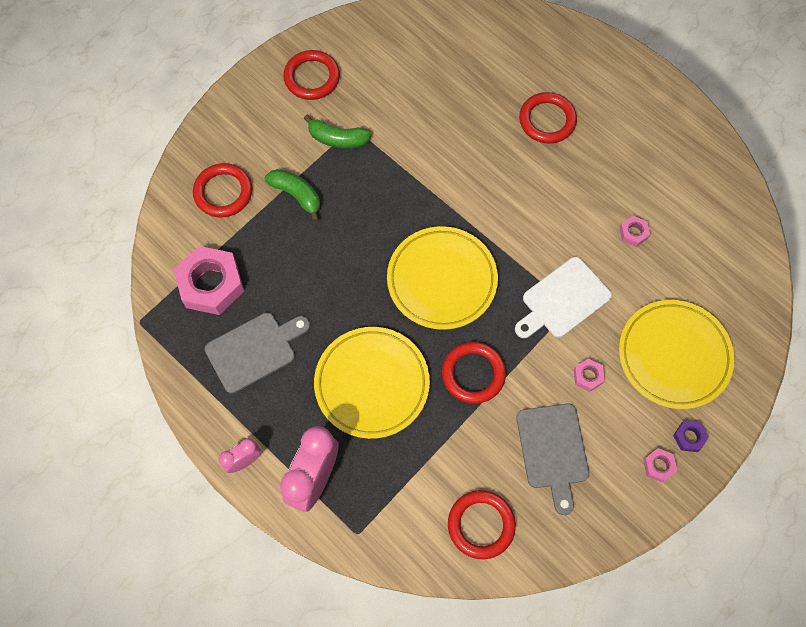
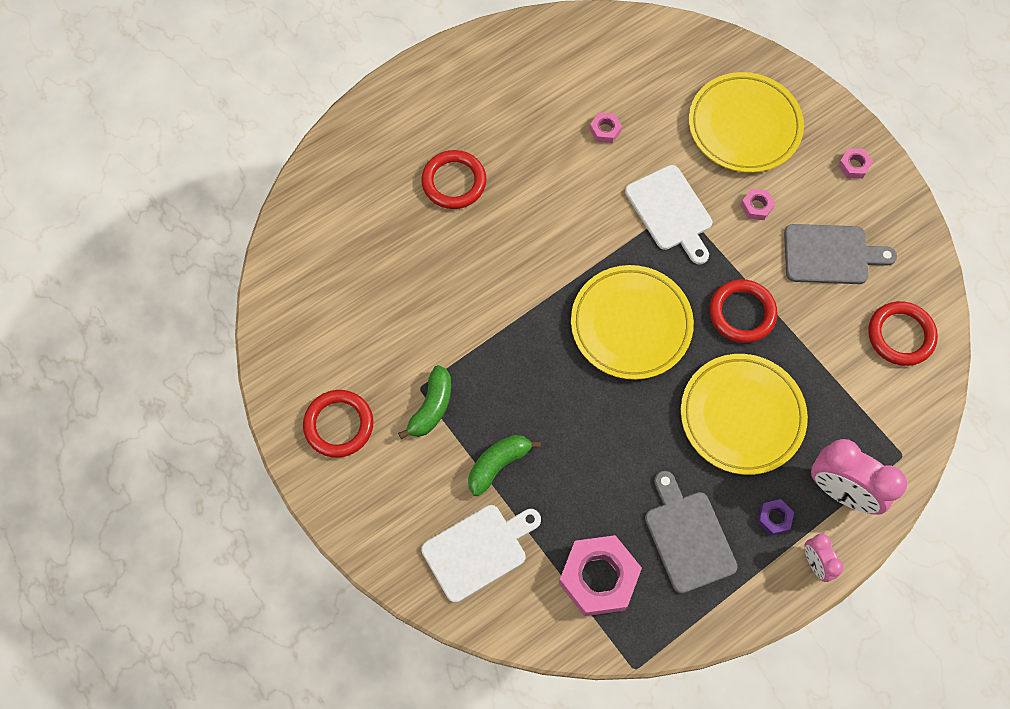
camera: 80 degrees left, 0 degrees up
(223, 192) = (478, 550): red ring -> white cutting board
(689, 437) = (827, 133): purple nut -> purple nut (774, 518)

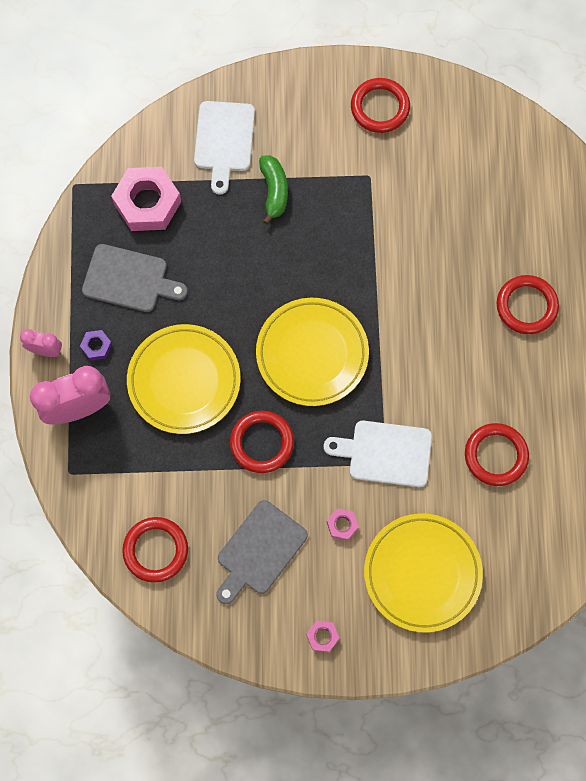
camera: 125 degrees right, 5 degrees up
(431, 407) = (349, 174): green banana -> none
(605, 130) = (495, 455): pink nut -> red ring

